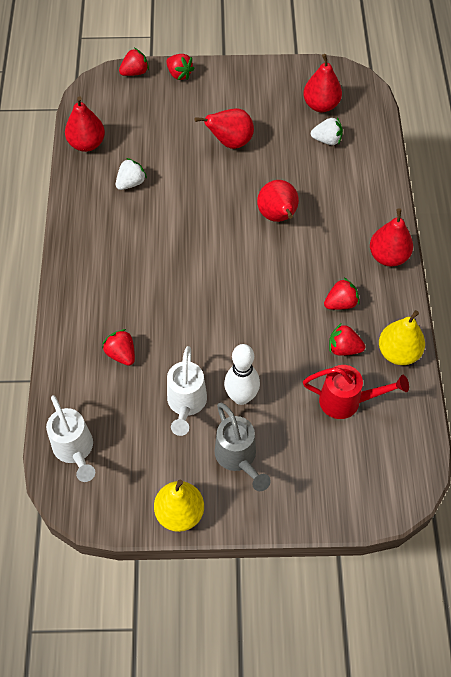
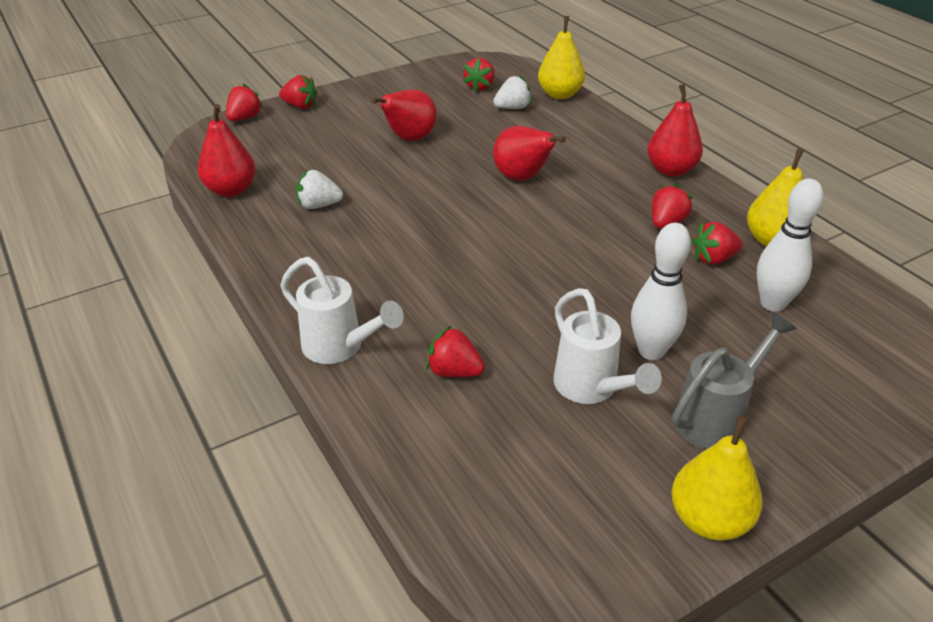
camera: 30 degrees left, 20 degrees down
(75, 451) = (488, 516): white watering can -> white watering can (340, 348)
(131, 183) = (319, 205): white strawberry -> white strawberry turned 105 degrees counterclockwise
(238, 458) = (716, 417): grey watering can -> grey watering can turned 75 degrees counterclockwise
(321, 105) = (479, 86): red pear -> red strawberry
(347, 401) = (772, 303): red watering can -> white bowling pin
(374, 140) = (560, 94): none -> yellow pear

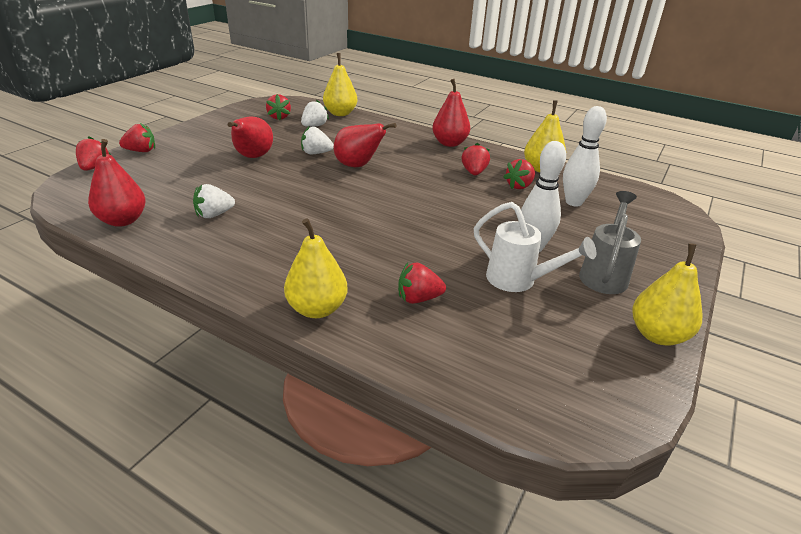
camera: 30 degrees left, 5 degrees down
(340, 348) = (317, 309): white watering can -> yellow pear
(485, 149) = (316, 153): none -> white strawberry

